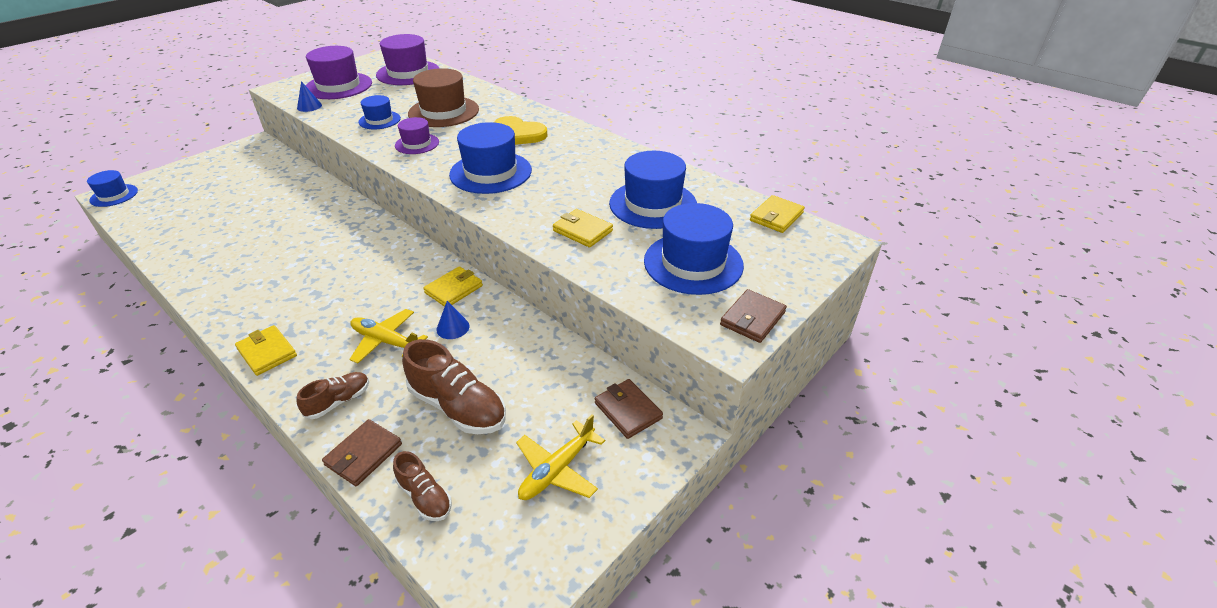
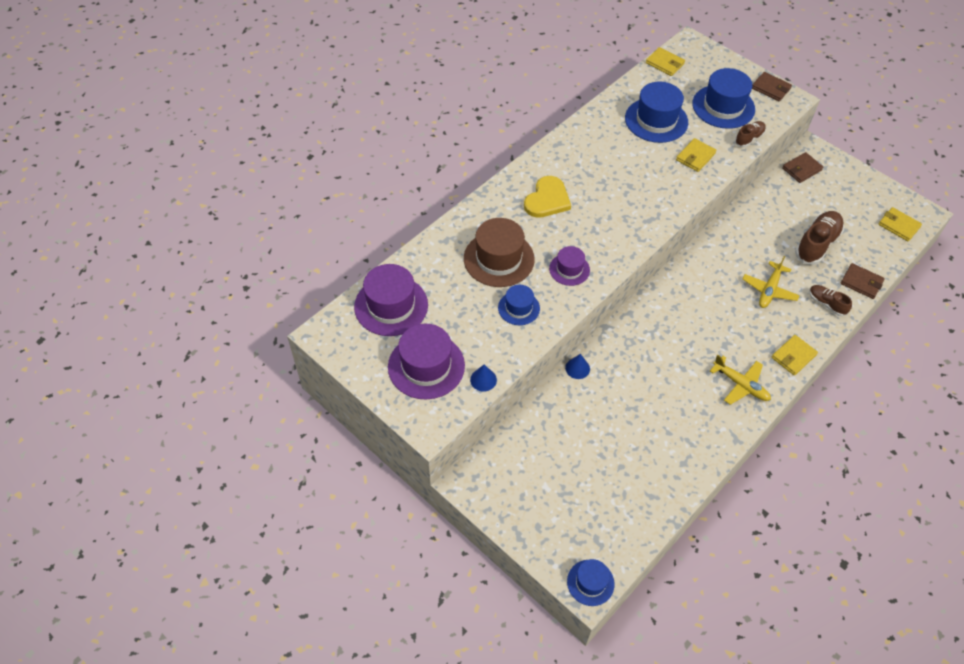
camera: 90 degrees left, 15 degrees up
(425, 497) = (880, 251): brown shoe -> brown shoe (749, 138)
(453, 289) = (708, 260): yellow wallet -> yellow wallet (898, 226)
(453, 327) = (749, 255): blue cone -> blue cone (577, 368)
(490, 172) = (618, 212): blue hat -> none
(557, 470) = (848, 198): yellow plane -> yellow plane (741, 385)

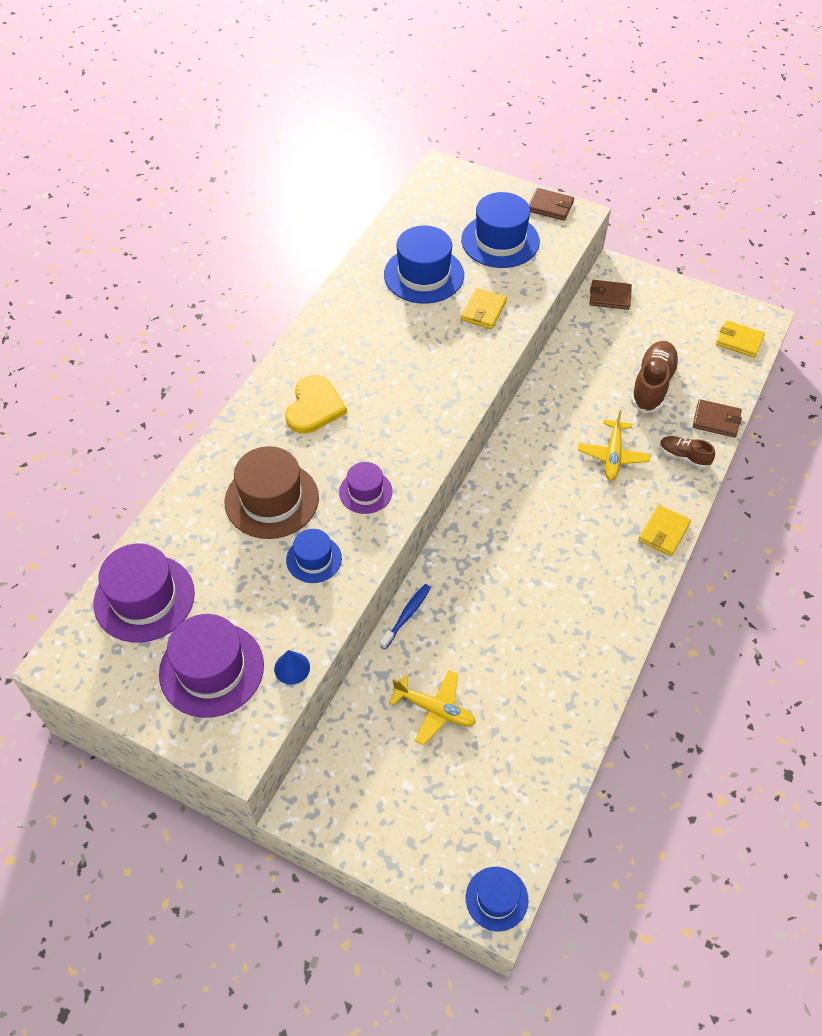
camera: 15 degrees left, 0 degrees up
(577, 368) = (407, 615): blue cone -> blue toothbrush
(664, 63) = (415, 202): yellow wallet -> none
(741, 385) = (611, 584): yellow plane -> yellow plane (435, 709)
(749, 138) = (541, 274): brown shoe -> none
(801, 169) = (610, 297): brown wallet -> brown wallet turned 60 degrees clockwise

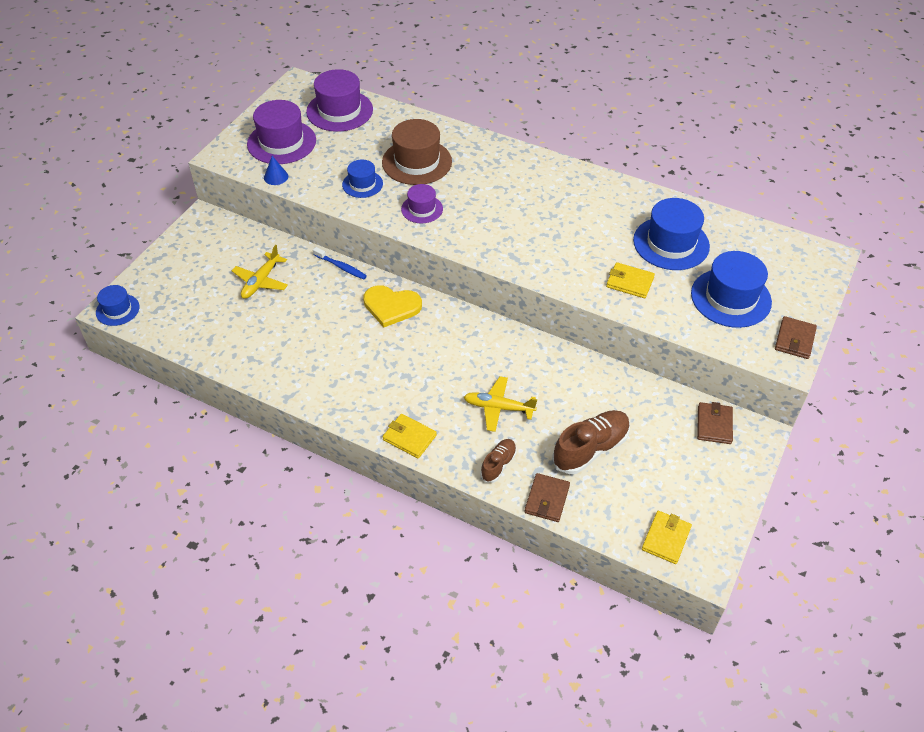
camera: 90 degrees right, 5 degrees down
(314, 407) = (507, 180): yellow heart -> yellow heart (391, 306)
(652, 385) = (591, 449): brown shoe -> brown shoe turned 60 degrees counterclockwise

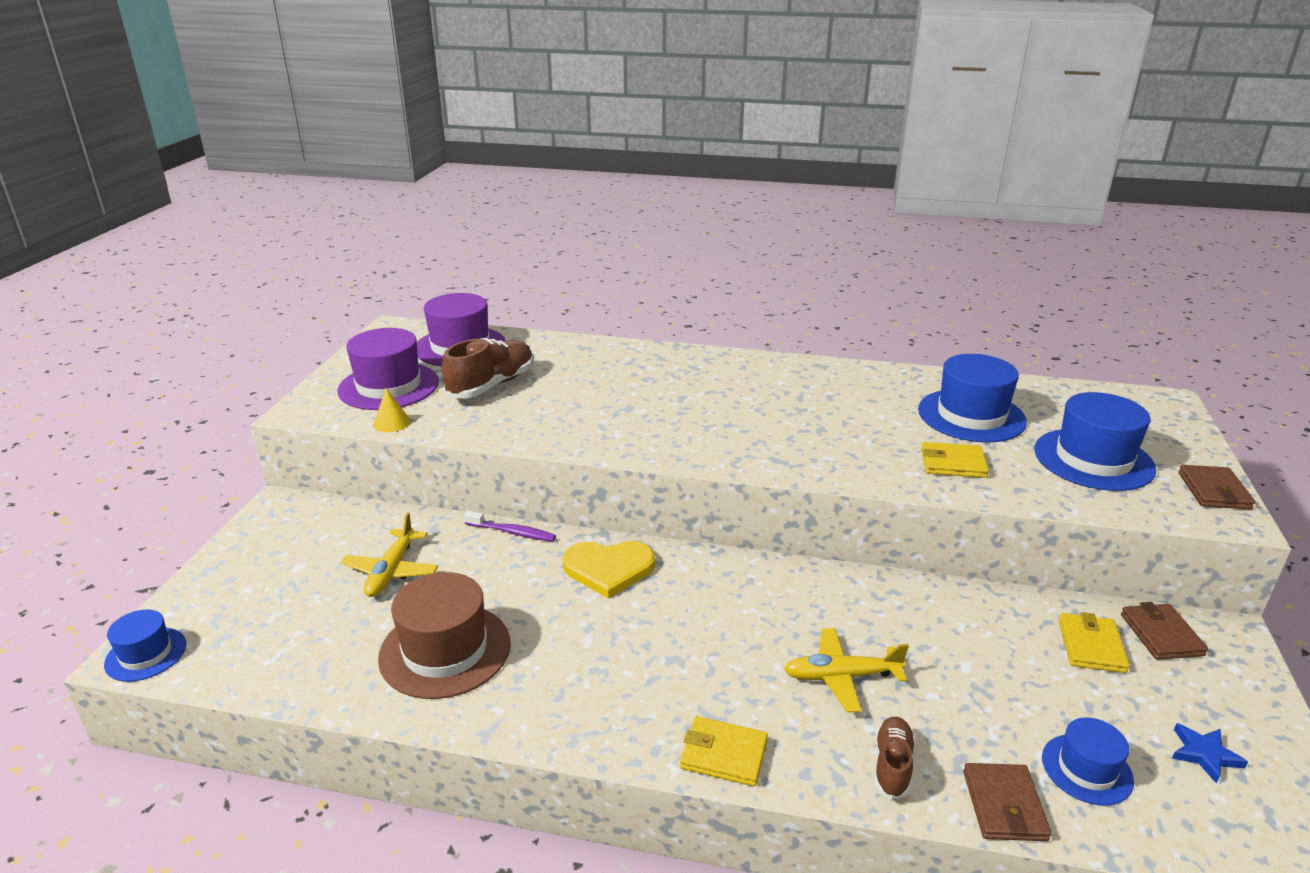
camera: 15 degrees left, 20 degrees down
(276, 177) = (392, 423): blue cone -> yellow cone
(341, 267) = (512, 532): blue toothbrush -> purple toothbrush
(362, 184) = (523, 413): blue hat -> blue hat (1086, 769)
(417, 162) = (588, 382): brown hat -> brown hat (445, 650)
(422, 209) = (620, 428): purple hat -> none
(591, 449) = (1017, 707): brown shoe -> brown shoe (492, 385)
(666, 538) = (1232, 825): yellow wallet -> yellow wallet (1091, 646)
(681, 499) = (1204, 754): none -> blue star

